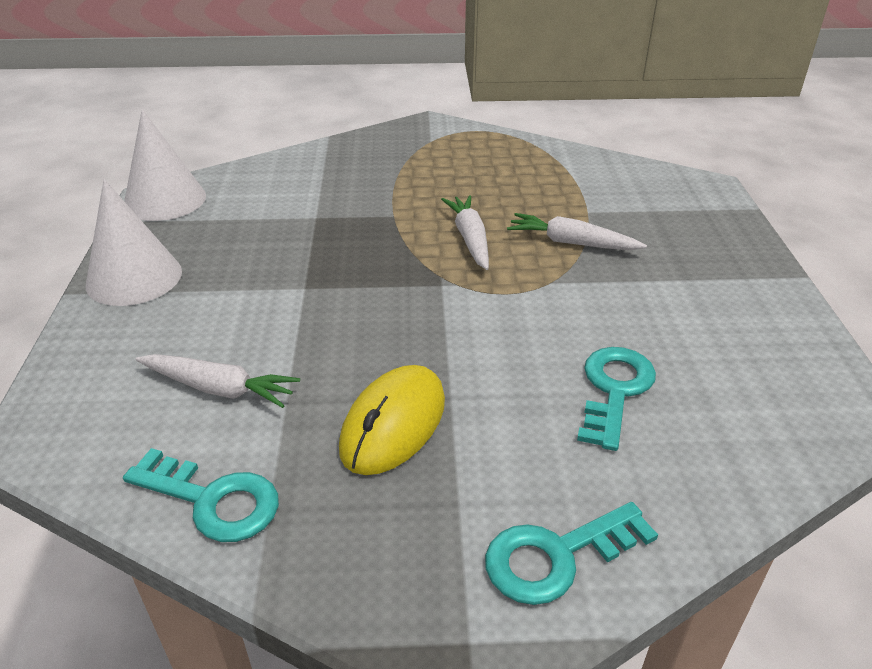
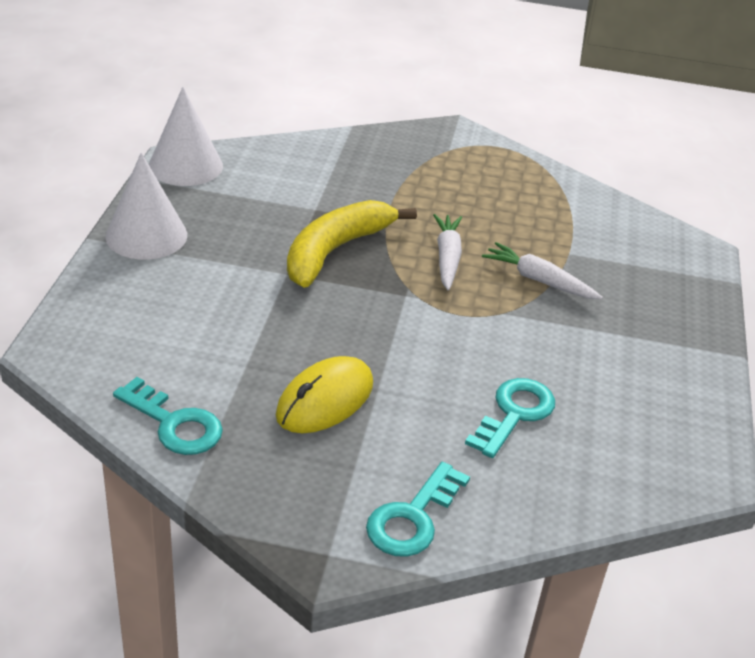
camera: 10 degrees right, 0 degrees up
(219, 388) = (197, 343): white carrot -> none
(350, 254) = (335, 251): none -> yellow banana
(556, 556) = (413, 518): turquoise key -> turquoise key turned 45 degrees counterclockwise

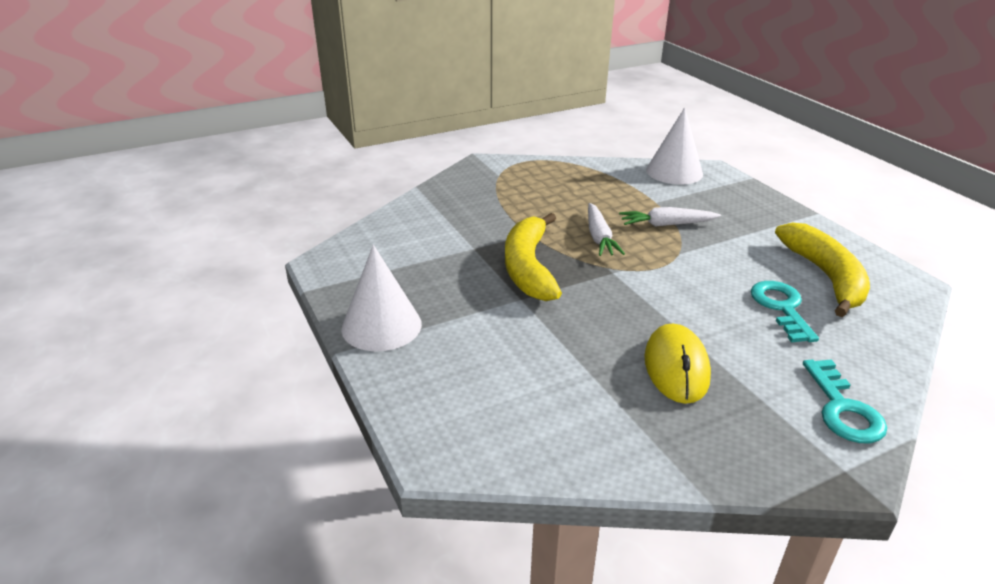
camera: 35 degrees left, 5 degrees down
(174, 424) = (614, 450): turquoise key -> none
(185, 166) = (337, 263): white cone -> white cone (674, 172)
(447, 258) = (599, 237): white carrot -> white carrot turned 150 degrees counterclockwise
(619, 415) = (825, 276): none -> yellow banana

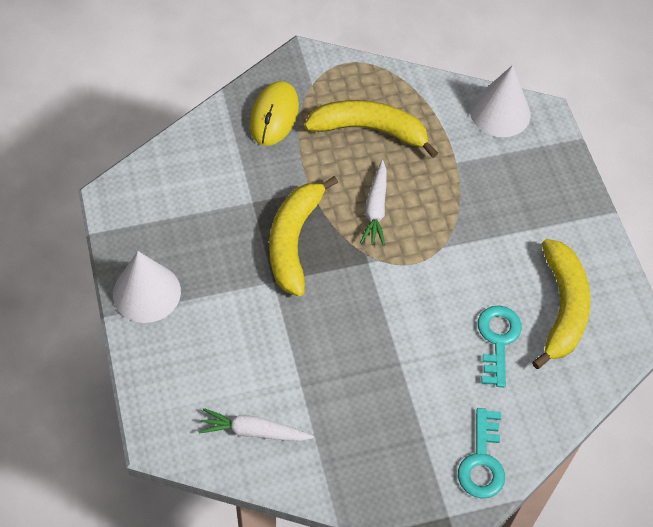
camera: 10 degrees right, 25 degrees up
(565, 193) = (369, 130): none -> yellow banana
(666, 224) = (450, 202): white carrot -> white carrot (254, 431)
(676, 367) = (372, 390): yellow mouse -> yellow mouse (274, 115)

